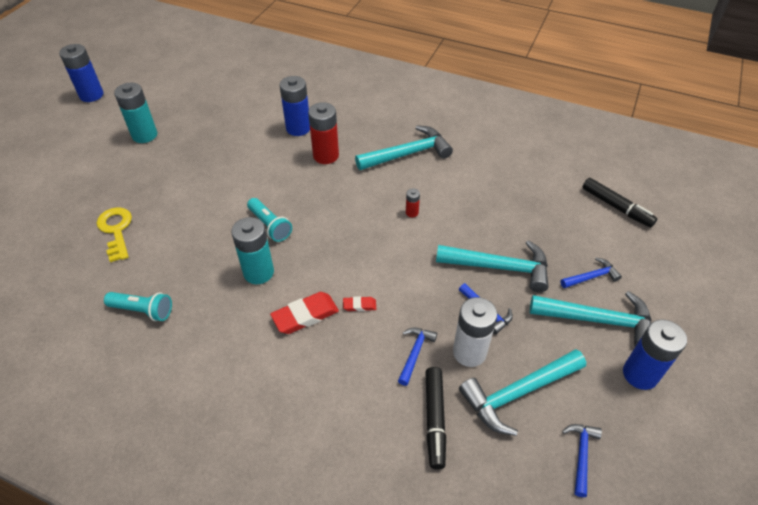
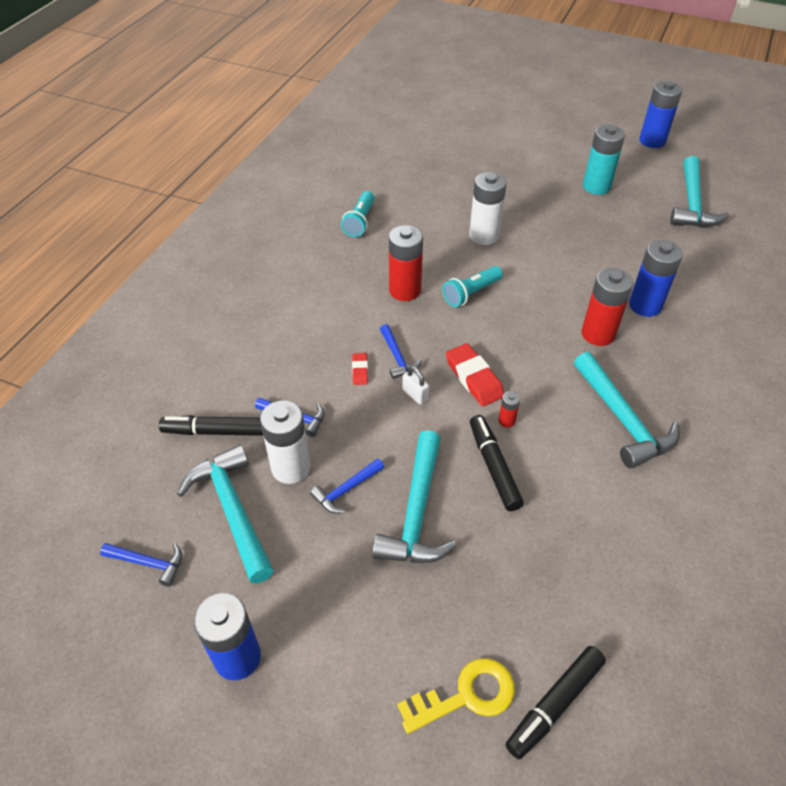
camera: 90 degrees right, 0 degrees up
(116, 230) = (455, 191): yellow key -> yellow key (466, 695)
(193, 213) = (484, 235): none -> white battery
(258, 272) = (405, 290): turquoise battery -> red battery
(305, 315) = (348, 328): red eraser -> red eraser (474, 378)
(387, 266) = (415, 394): none -> white padlock
(454, 222) = (494, 467): none -> black marker
(591, 277) = (402, 629): blue hammer -> blue hammer (397, 357)
(598, 320) = (326, 622): turquoise hammer -> turquoise hammer (692, 204)

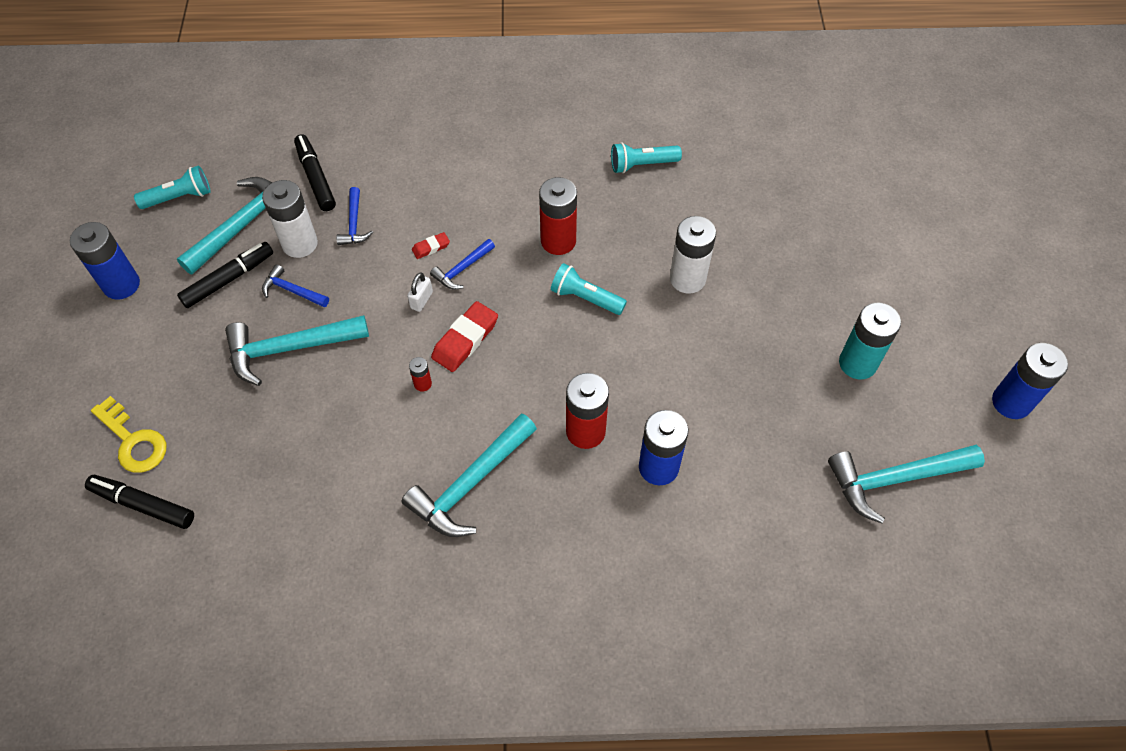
camera: 65 degrees right, 10 degrees up
(149, 563) = (179, 197): blue hammer -> turquoise flashlight
(494, 467) = (362, 390): black marker -> black marker (228, 279)

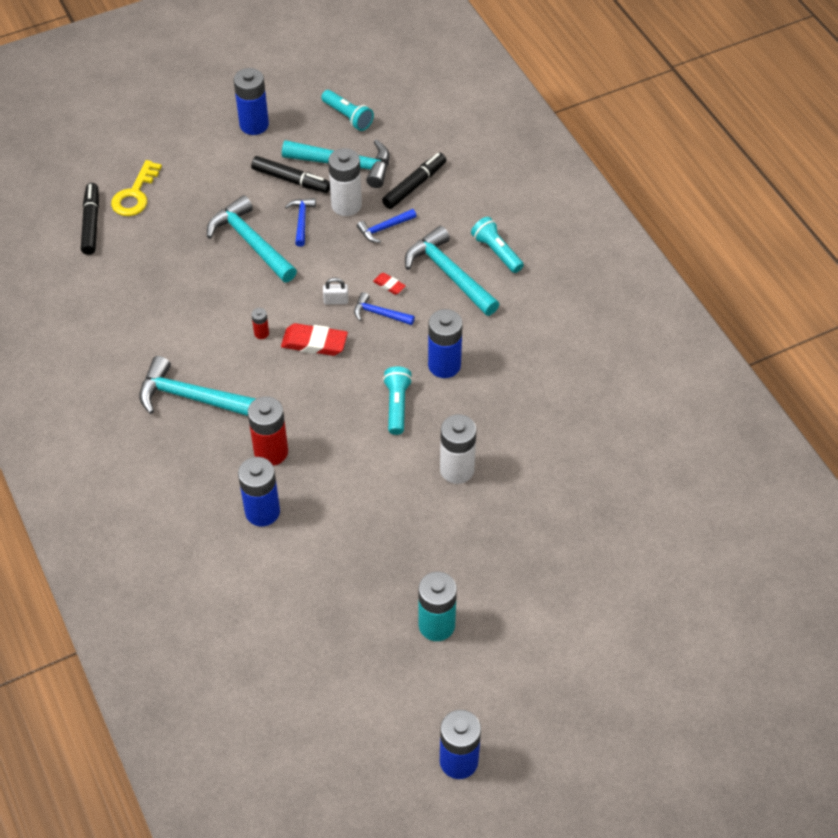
camera: 65 degrees right, 5 degrees down
(558, 241) = (444, 365): red battery -> blue battery
(642, 165) = (563, 393): turquoise flashlight -> turquoise flashlight (496, 252)
(894, 480) = (331, 685): turquoise hammer -> turquoise hammer (448, 274)

